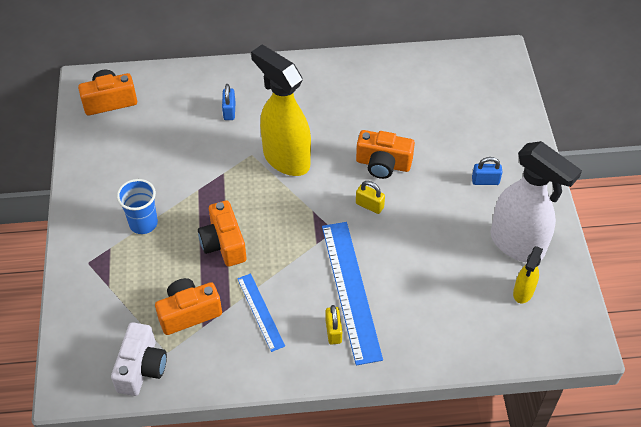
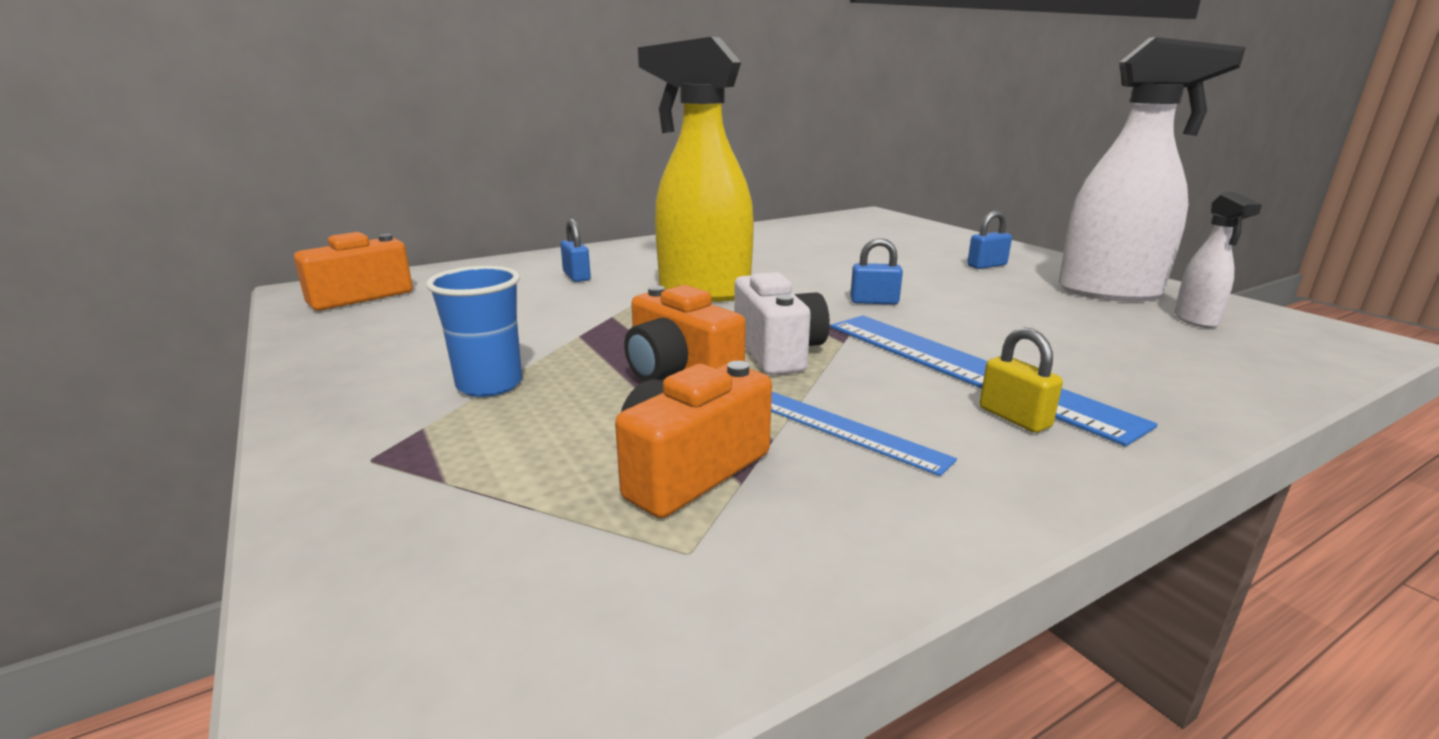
camera: 25 degrees left, 30 degrees down
(141, 368) = (638, 610): white camera -> white camera (777, 351)
(369, 205) = (874, 301): yellow padlock -> blue padlock
(383, 164) = (845, 275): orange camera -> none
(523, 292) = (1196, 320): yellow spray bottle -> white spray bottle

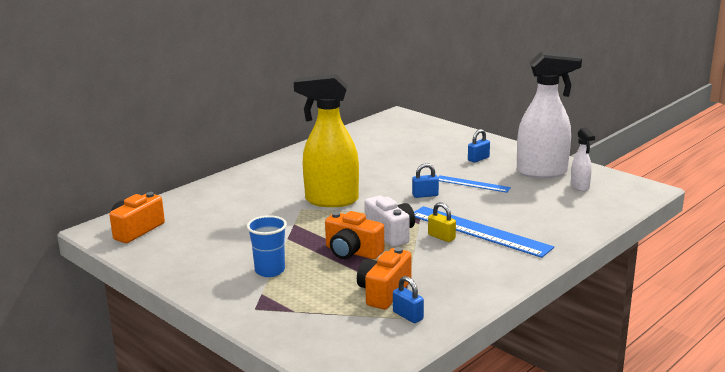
camera: 15 degrees left, 0 degrees up
(576, 276) = (249, 198): blue padlock -> blue padlock (408, 316)
(844, 429) = (435, 267): blue ruler -> blue ruler (472, 184)
(1014, 417) = (500, 252): yellow padlock -> yellow padlock (441, 237)

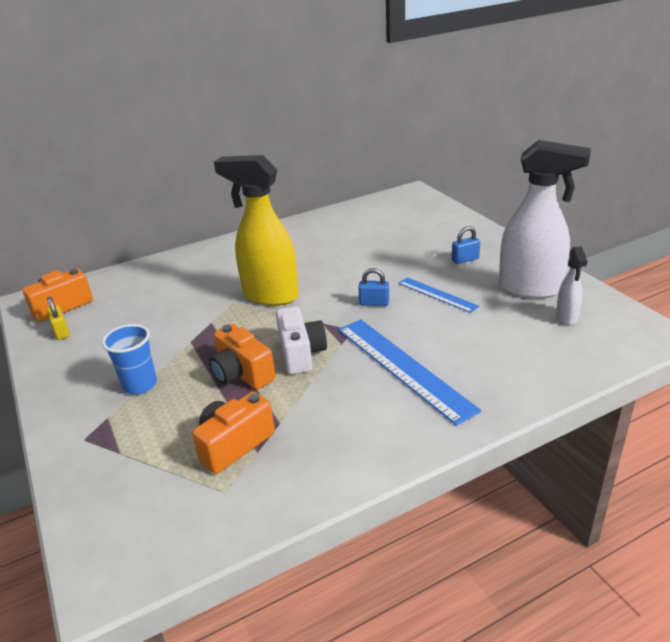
camera: 20 degrees right, 10 degrees up
(408, 316) = (235, 490): blue padlock -> none
(441, 237) = (354, 369): yellow padlock -> yellow padlock (61, 332)

